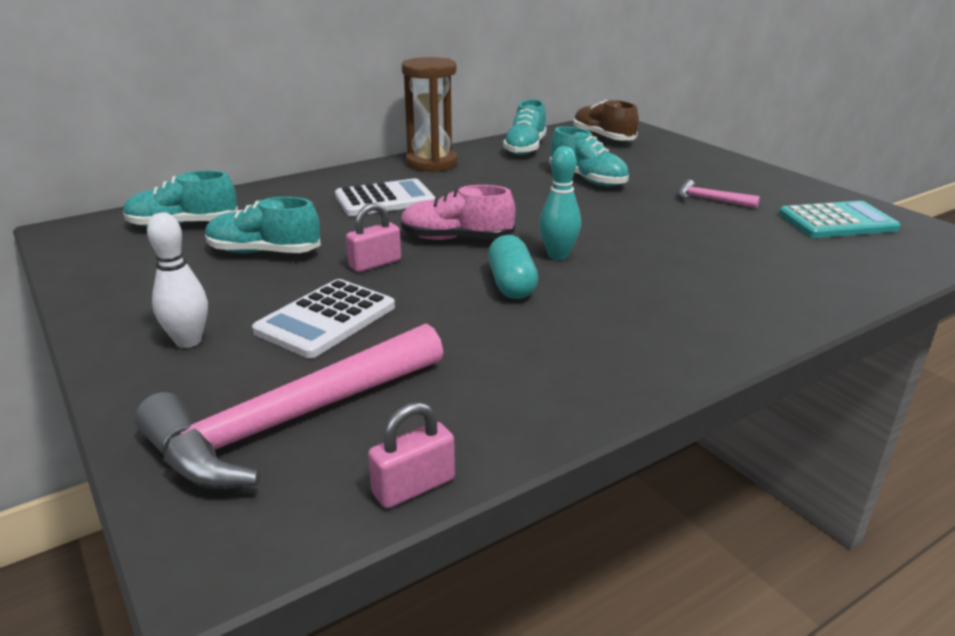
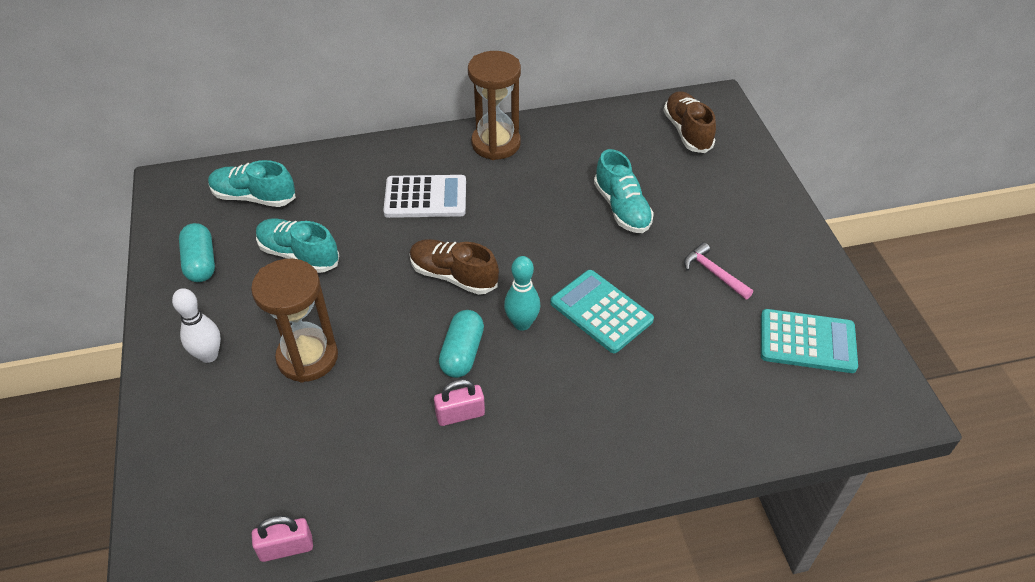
camera: 20 degrees right, 20 degrees up
(138, 276) = (200, 263): none -> turquoise capsule
(290, 422) = (240, 463): pink hammer -> none
(326, 319) = (307, 357): white calculator -> brown hourglass
(375, 264) = (373, 294): pink padlock -> pink padlock (460, 414)
(456, 239) = (453, 276): pink shoe -> brown shoe
(525, 148) = (598, 135): turquoise shoe -> none
(631, 236) = (601, 312): none -> turquoise calculator

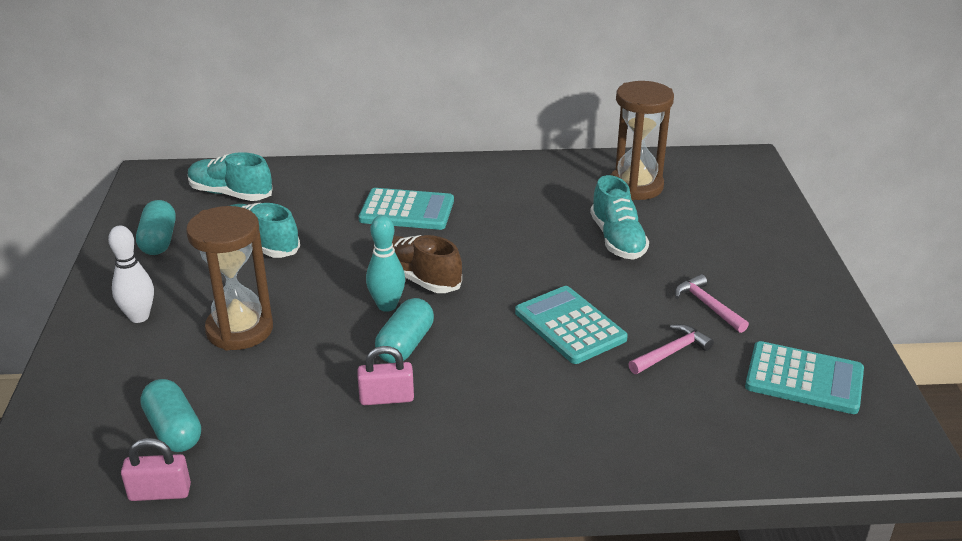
camera: 10 degrees right, 15 degrees down
(279, 478) = (174, 430): none -> turquoise capsule
(425, 197) = (407, 210): white calculator -> turquoise calculator
(496, 143) = (495, 174): brown hourglass -> brown hourglass (636, 186)
(522, 323) = (478, 326): turquoise bowling pin -> turquoise bowling pin (387, 305)
(687, 132) = (707, 182): brown shoe -> none
(693, 329) = (671, 352): none -> pink hammer

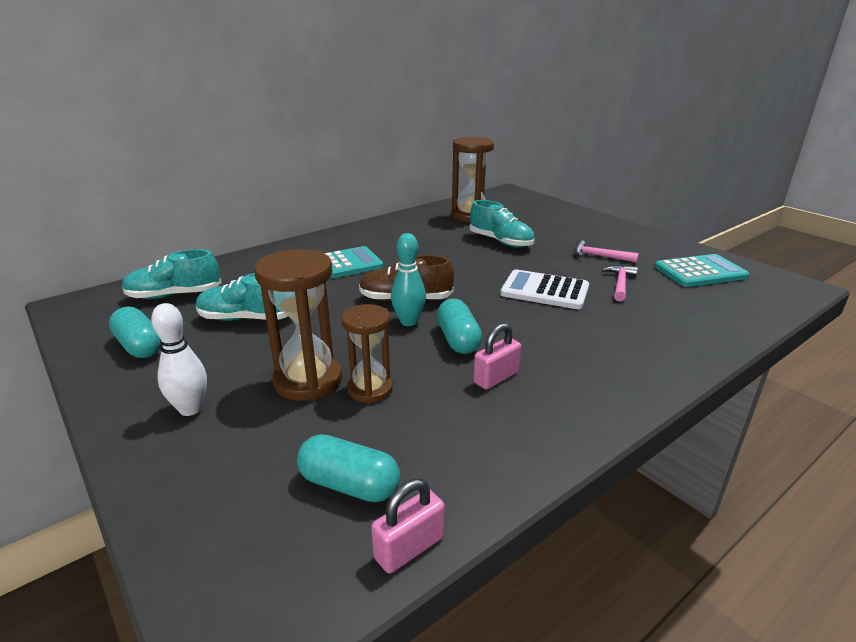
camera: 35 degrees left, 5 degrees down
(275, 360) = (370, 389): none -> brown hourglass
(570, 326) = (544, 291): turquoise calculator -> white calculator

